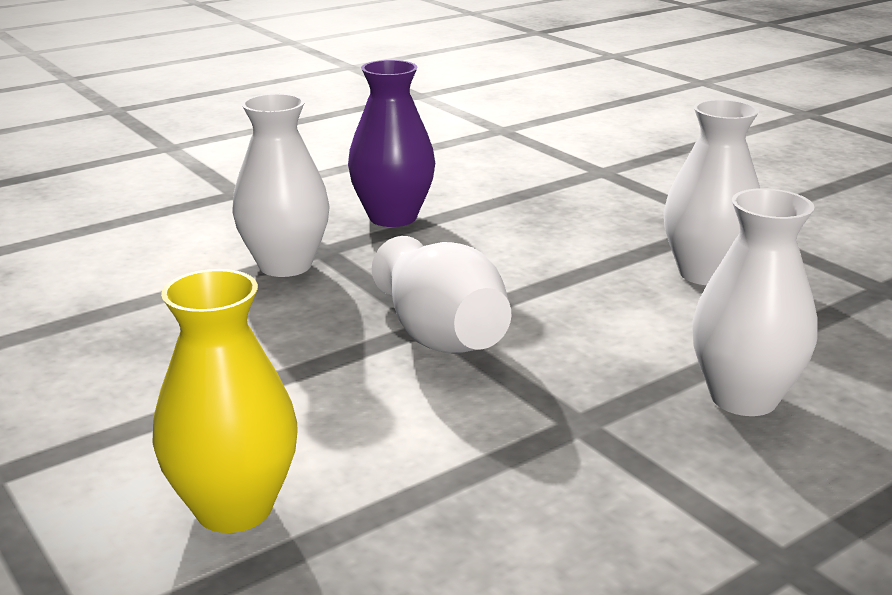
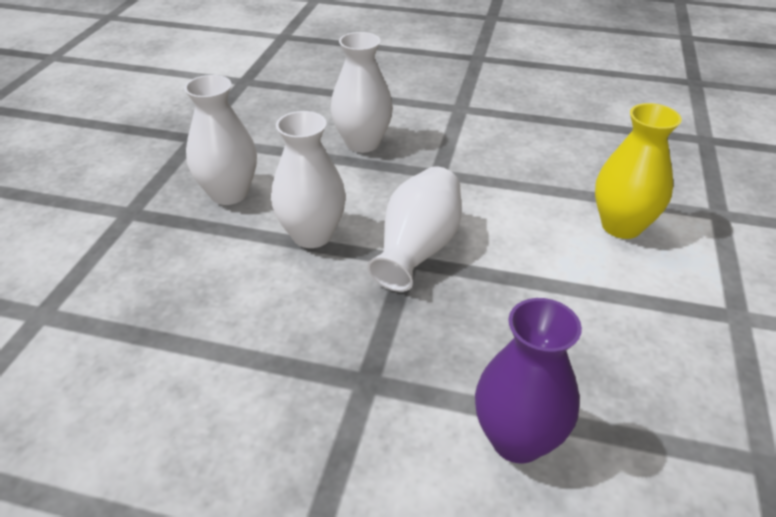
camera: 130 degrees left, 15 degrees up
(285, 265) = (414, 383): white vase -> white vase (312, 235)
(393, 217) = (262, 383): purple vase -> purple vase (517, 439)

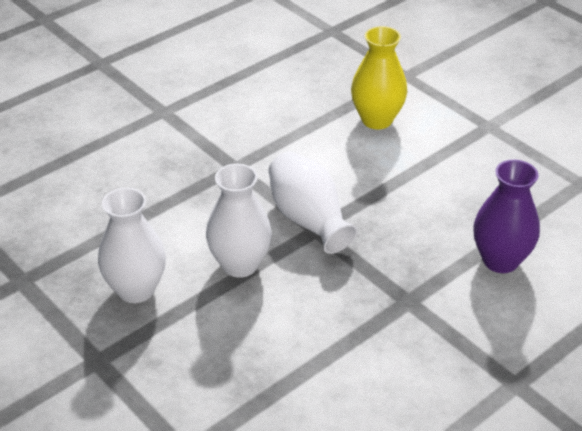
camera: 55 degrees left, 0 degrees up
(362, 143) = (150, 186): white vase -> none

